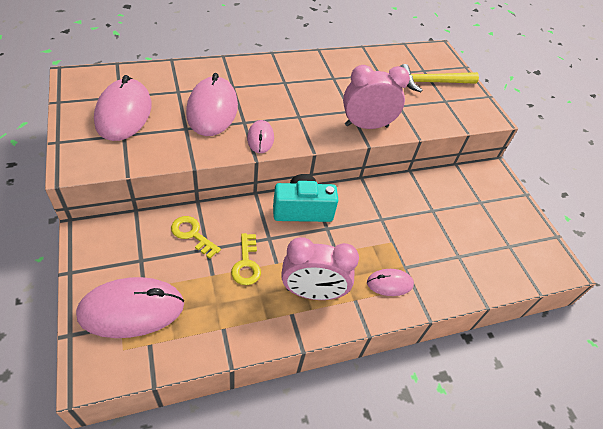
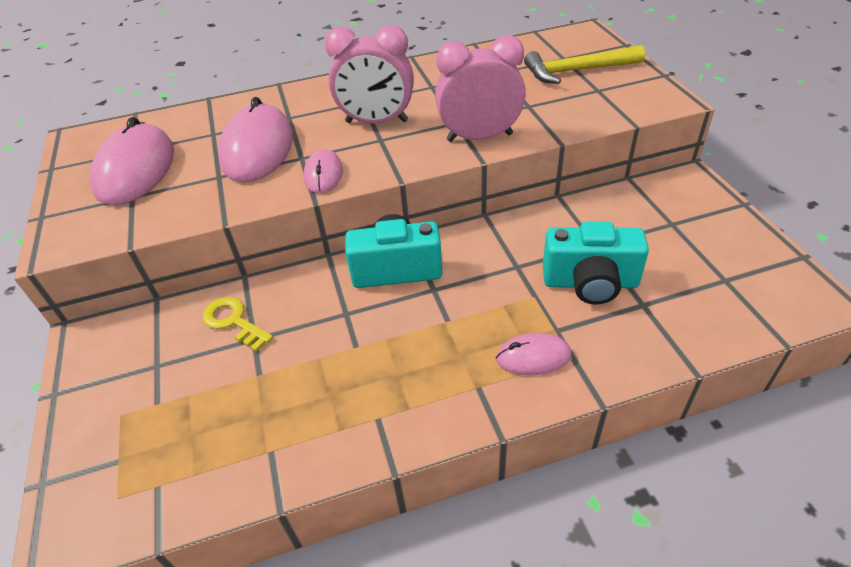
camera: 10 degrees right, 5 degrees down
(131, 310) = (136, 437): pink mouse -> none
(246, 264) = (310, 353): yellow key -> none
(312, 292) = (411, 383): pink clock -> pink clock (376, 122)
(427, 237) = (590, 283): none -> turquoise camera

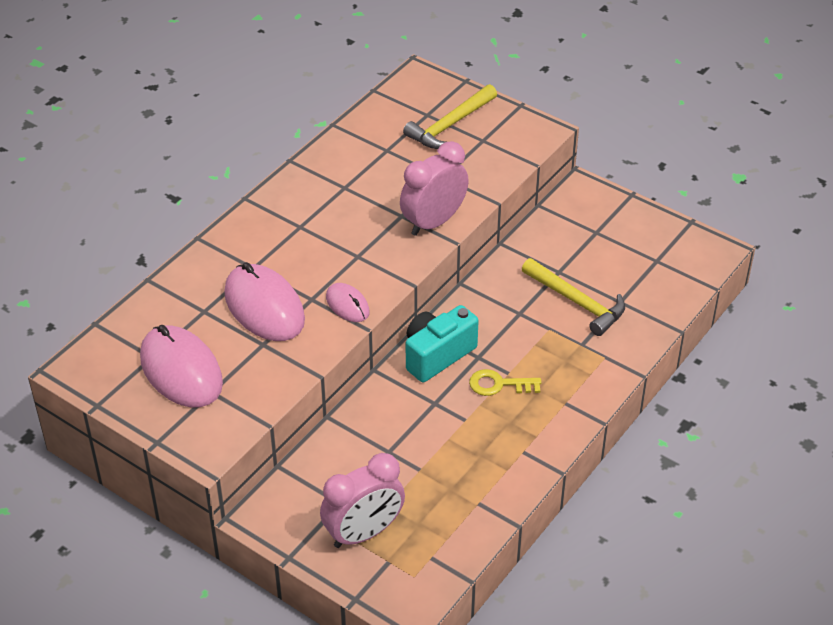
camera: 40 degrees left, 0 degrees up
(233, 321) = (360, 449): yellow key -> yellow key (499, 384)
(376, 122) = (336, 241): pink clock -> pink clock (364, 533)
(533, 357) = (582, 368): pink mouse -> none
(590, 283) = (577, 302): turquoise camera -> yellow hammer

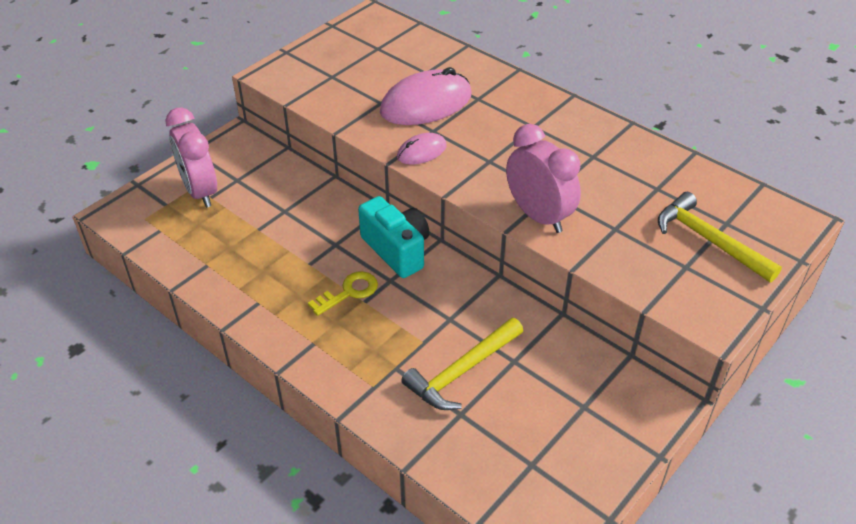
camera: 95 degrees right, 0 degrees up
(181, 370) = (358, 62): pink mouse -> none
(499, 384) = (349, 292): yellow key -> yellow key turned 45 degrees clockwise

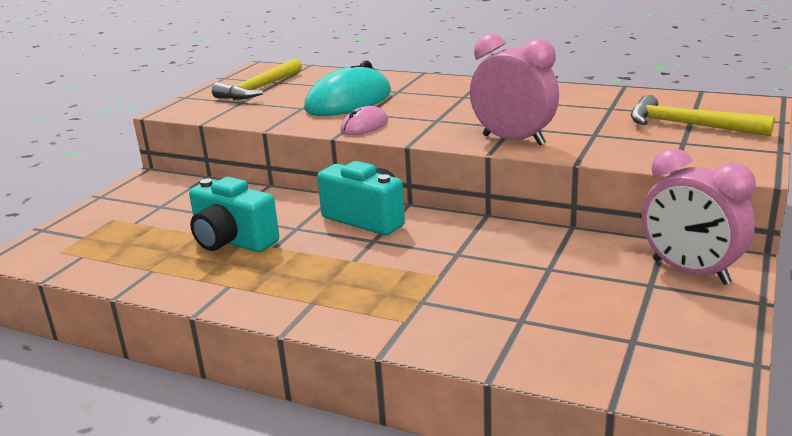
camera: 15 degrees left, 20 degrees down
(200, 191) = (120, 221): pink clock -> pink clock (690, 272)
(279, 247) = (232, 241): none -> turquoise camera
(349, 292) = (332, 257): yellow key -> none
(426, 104) = (349, 101): pink mouse -> turquoise mouse
(462, 371) = (499, 287): yellow hammer -> yellow hammer (259, 89)

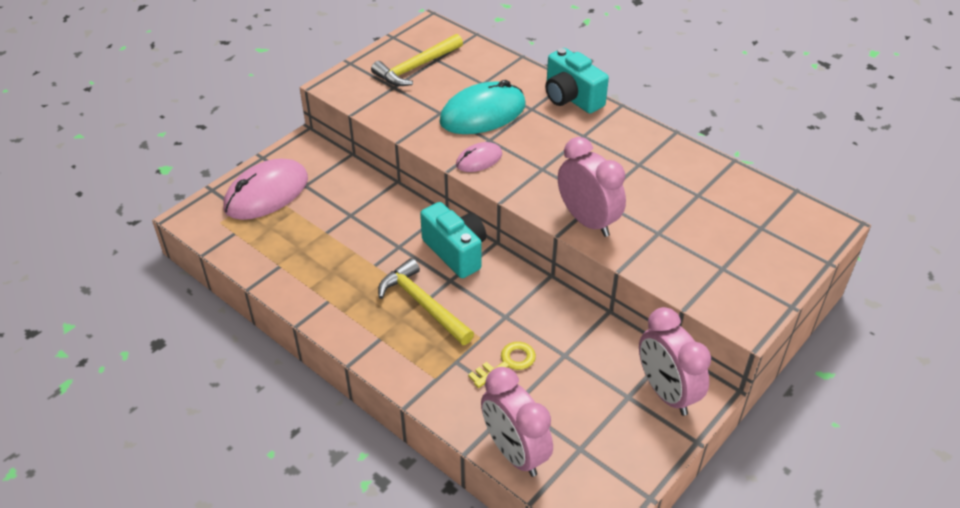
camera: 15 degrees right, 20 degrees up
(114, 220) = (266, 193): none -> pink mouse
(232, 241) = (346, 249): turquoise camera -> turquoise camera (571, 98)
(487, 289) = (507, 363): none -> yellow key
(554, 364) = (514, 452): none -> pink clock
(688, 125) = (744, 243): yellow hammer -> yellow hammer (423, 304)

